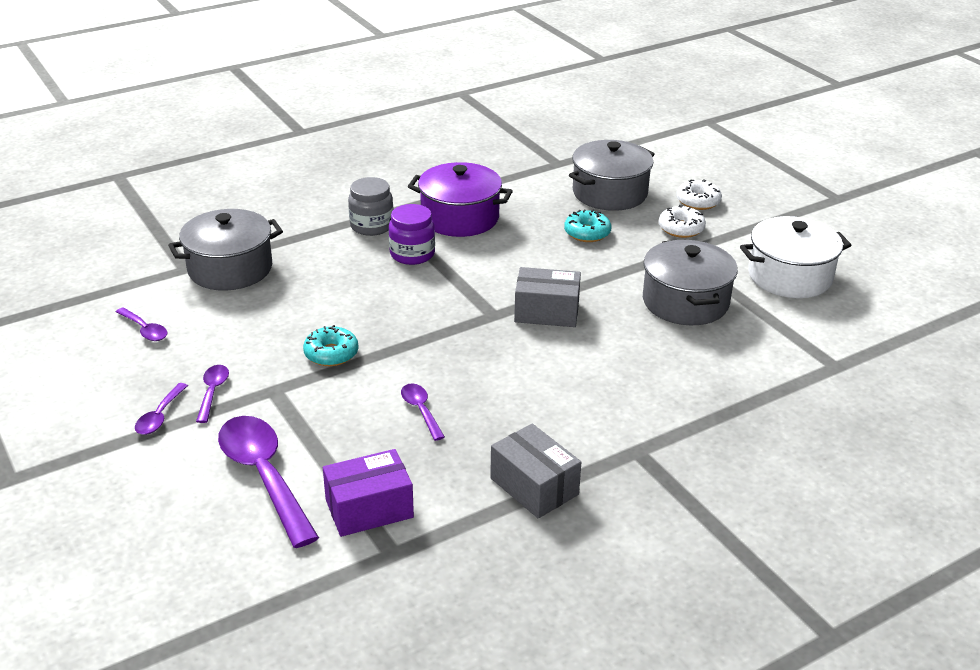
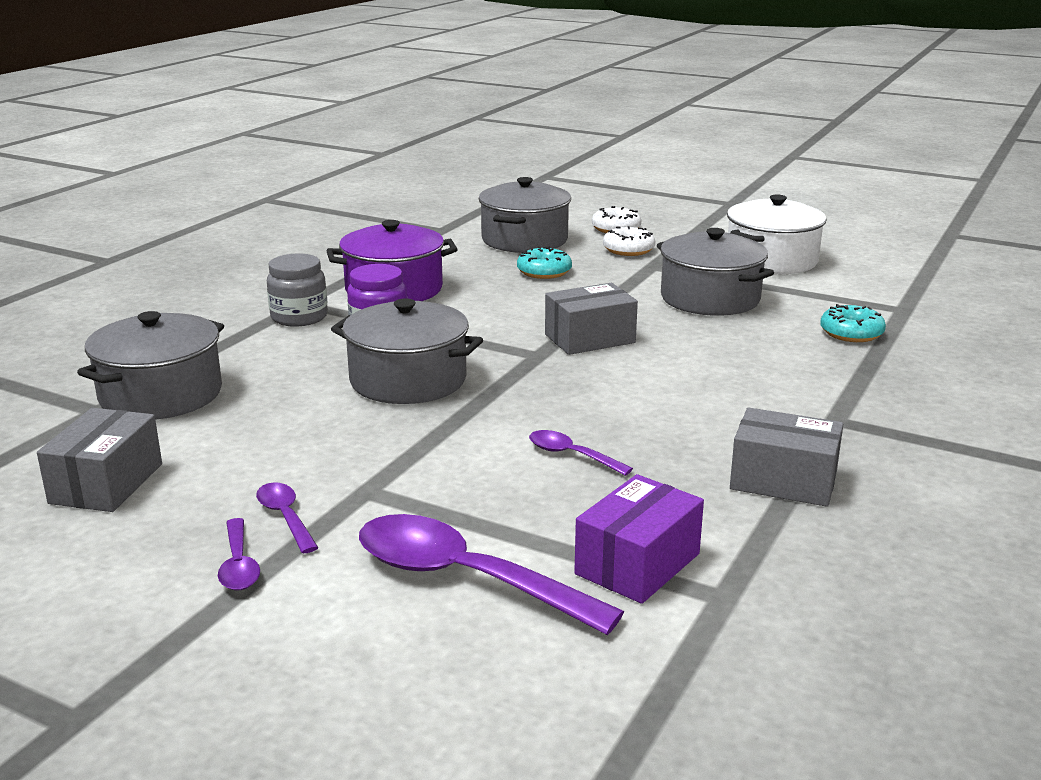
camera: 30 degrees left, 10 degrees down
(145, 330) = (106, 483): purple spoon -> grey box
(331, 354) = (396, 436): turquoise donut -> turquoise donut (851, 333)
(385, 308) = (408, 380): none -> grey pot

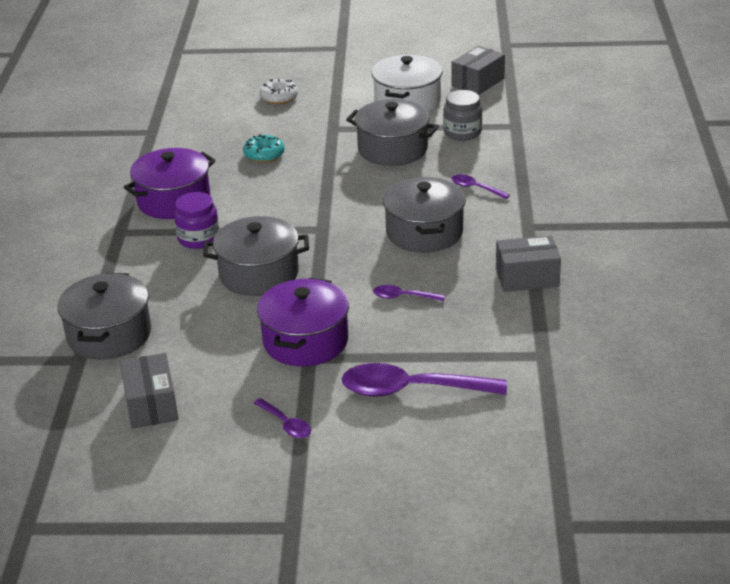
camera: 25 degrees left, 10 degrees up
(285, 517) = (281, 389): purple spoon -> purple spoon (475, 188)
(299, 317) = (132, 245): grey jar -> grey jar (462, 132)
(383, 469) = (305, 341): none -> purple pot
(524, 240) = (223, 126): grey pot -> grey pot (424, 232)
(589, 338) = (343, 206): grey box -> grey box (477, 82)
(628, 250) = (304, 117): white donut -> none
(637, 564) = (489, 352): purple box -> none
(851, 333) = (497, 155): turquoise donut -> none

